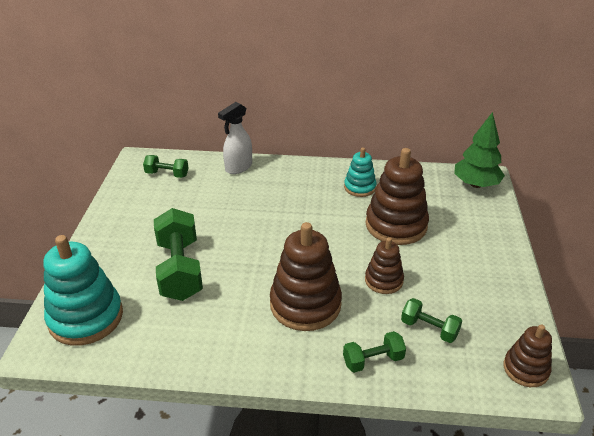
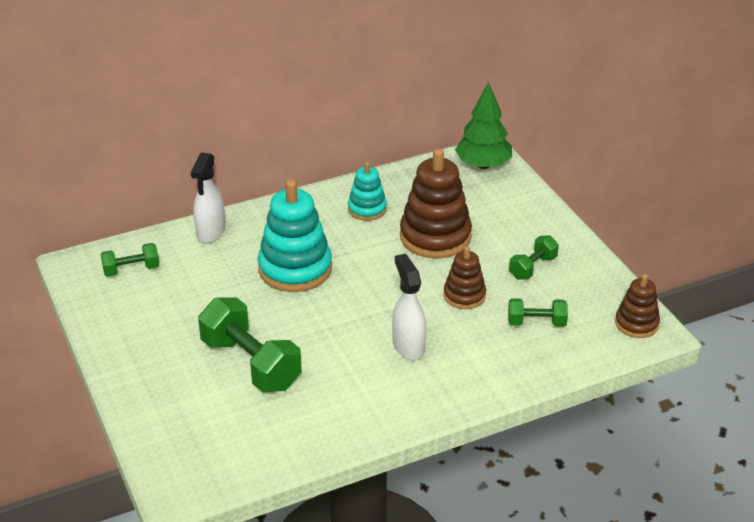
camera: 30 degrees left, 0 degrees up
(86, 317) = (197, 447): turquoise stacking toy -> turquoise stacking toy (295, 269)
(305, 304) = (408, 346): brown stacking toy -> white spray bottle
(373, 360) = (508, 369): green dumbbell -> green dumbbell (532, 267)

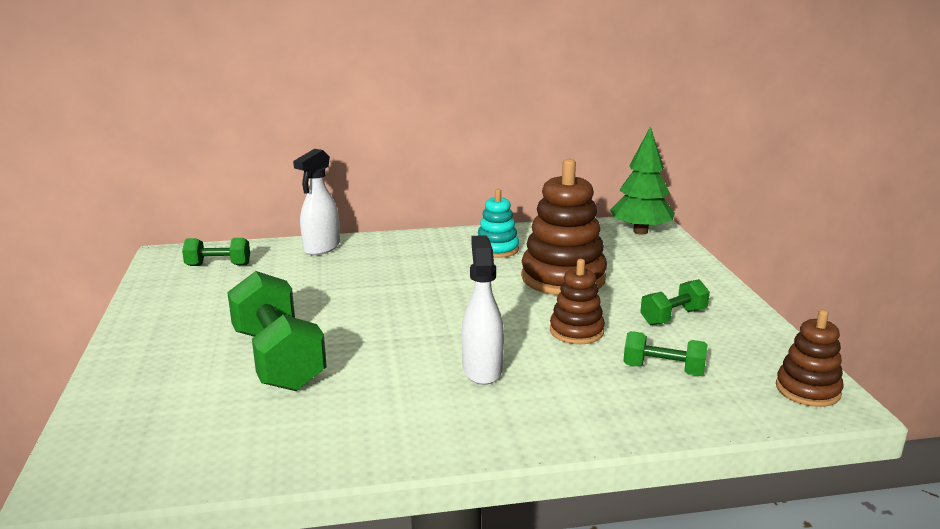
camera: 15 degrees right, 15 degrees down
(295, 269) = (389, 285): turquoise stacking toy -> none

